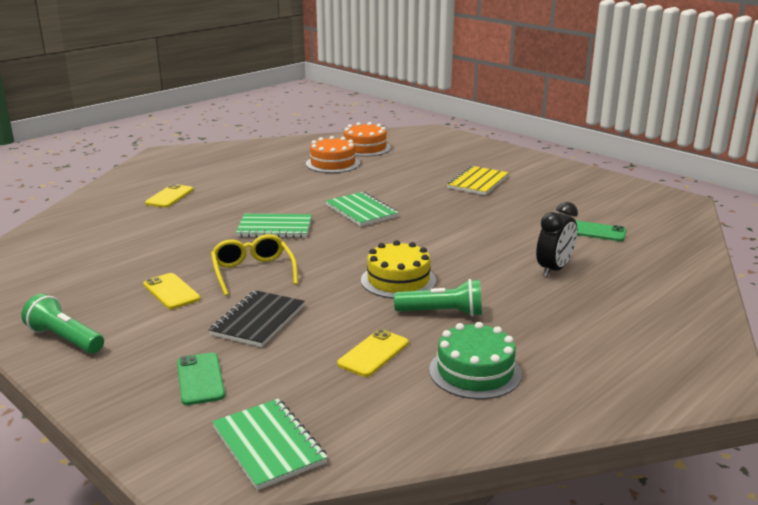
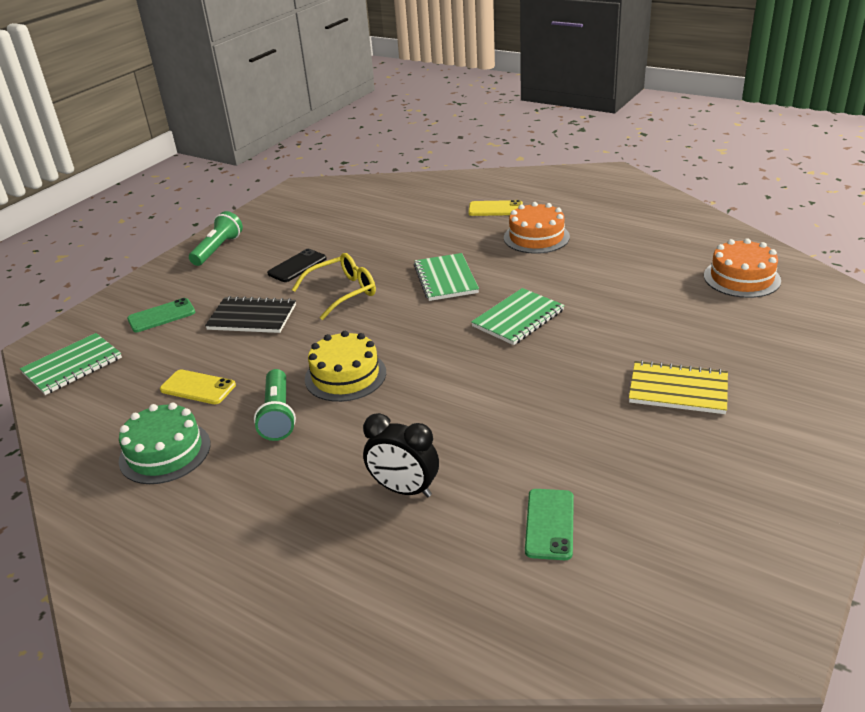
camera: 80 degrees right, 10 degrees up
(171, 291) = (297, 266): yellow phone -> black phone
(333, 163) = (660, 269): orange cake -> orange cake (536, 237)

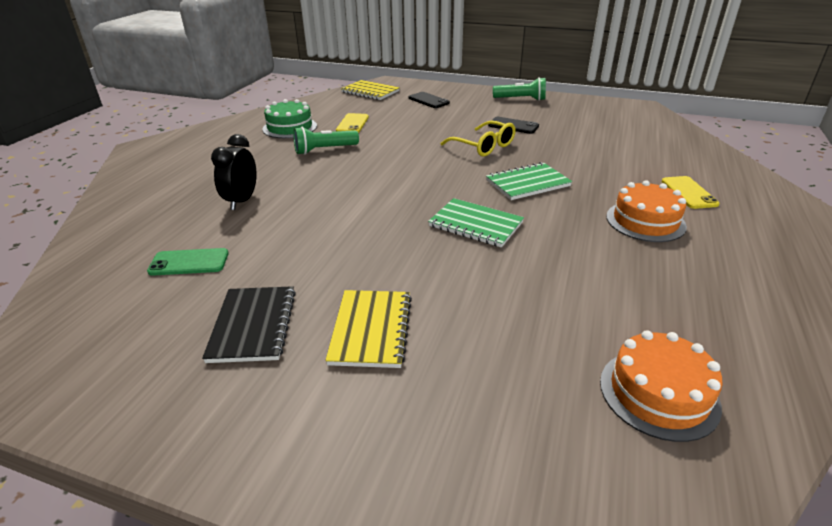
camera: 75 degrees right, 0 degrees up
(72, 366) = (370, 92): green notebook -> yellow notebook
(161, 316) = (428, 100): green phone -> black phone
(252, 317) = (436, 124): black notebook -> black notebook (253, 325)
(345, 375) = (371, 163): yellow cake -> none

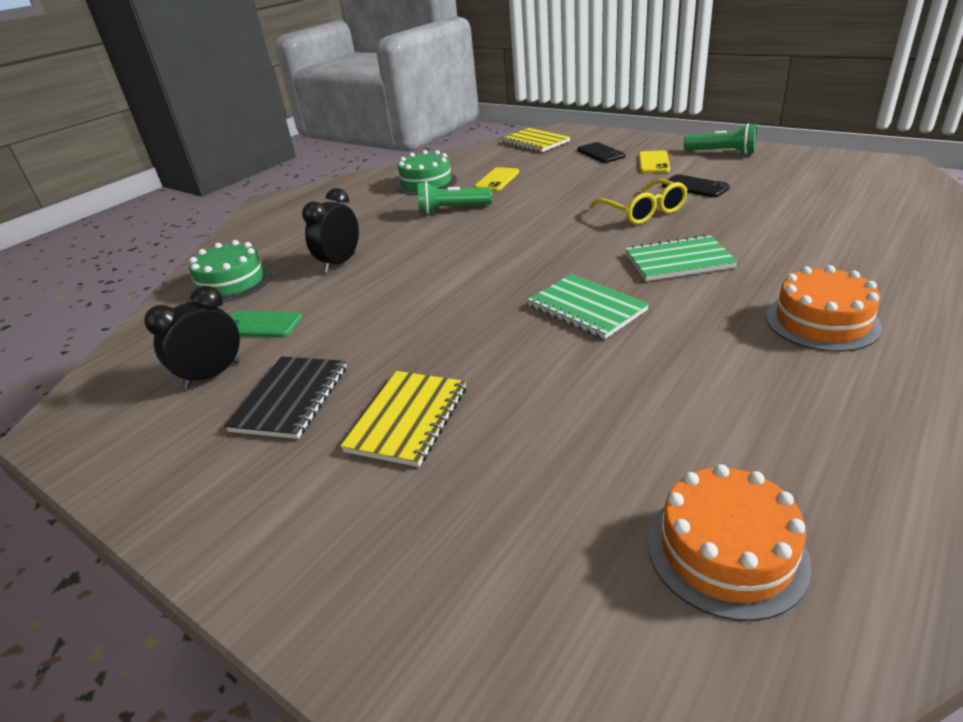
camera: 20 degrees right, 0 degrees up
(139, 226) = (232, 283): none -> green cake
(162, 313) = (212, 375): none -> black clock
(689, 193) = (909, 287): yellow phone -> yellow phone (654, 163)

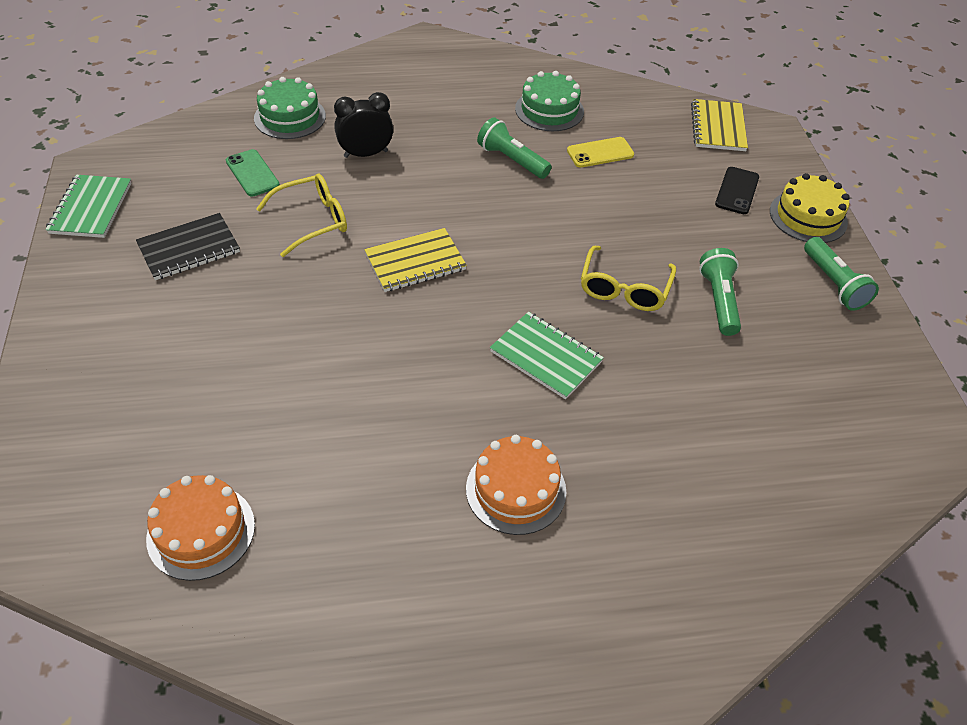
camera: 40 degrees right, 15 degrees up
(212, 375) = (183, 194): black clock -> none
(372, 313) = (312, 220): none -> yellow glasses
(408, 419) = (211, 318): yellow notebook -> yellow notebook (415, 262)
(586, 308) = (418, 336): green notebook -> green notebook (91, 208)
(653, 142) = (808, 216): none -> yellow cake
(654, 163) = (751, 242): yellow phone -> none
(695, 187) = (718, 300): black phone -> green flashlight

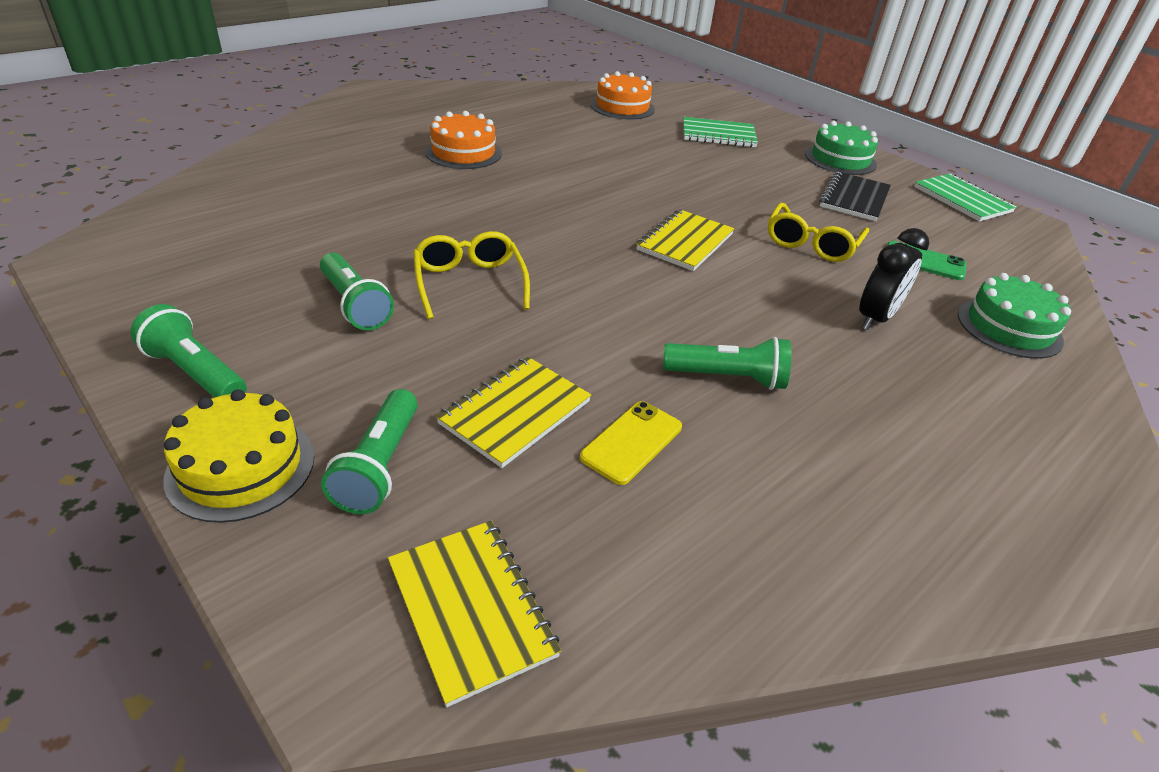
camera: 145 degrees right, 10 degrees down
(546, 357) = (503, 215): green notebook -> green notebook (718, 135)
(549, 110) = (778, 490): green cake -> green cake (840, 159)
(651, 189) = (515, 412): none -> yellow notebook
(737, 191) = (379, 466): black phone -> green flashlight

